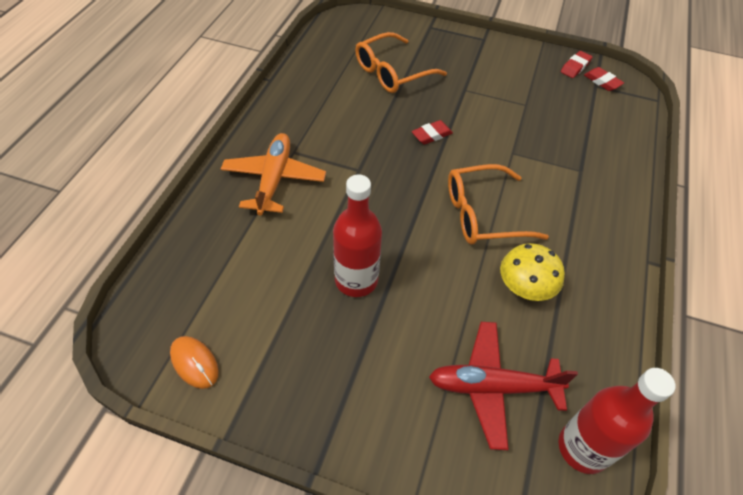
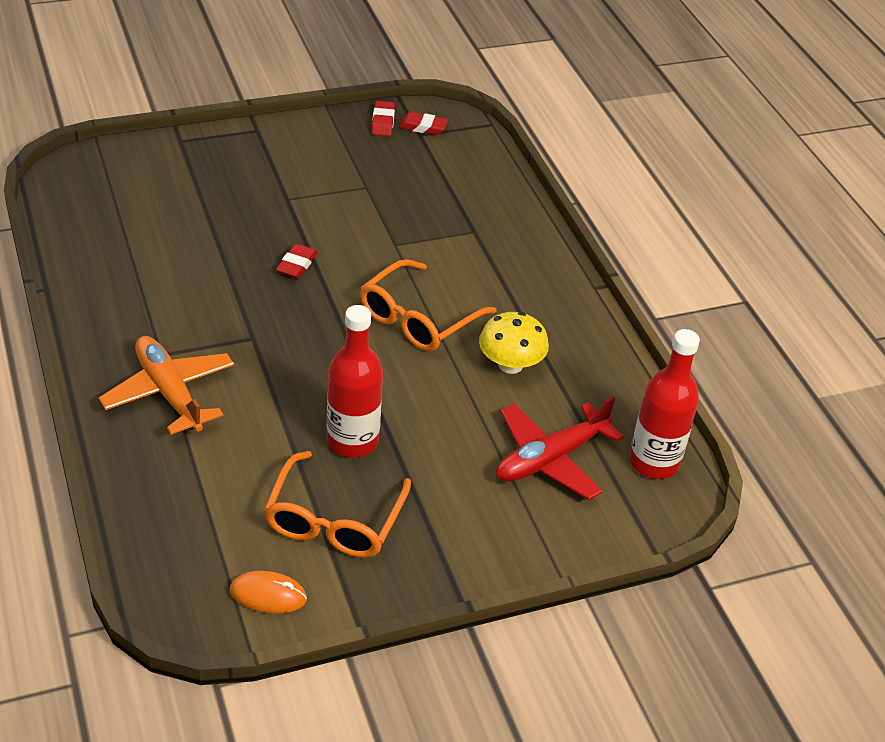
camera: 40 degrees left, 10 degrees down
(392, 72) = (187, 214): orange glasses -> orange glasses (334, 519)

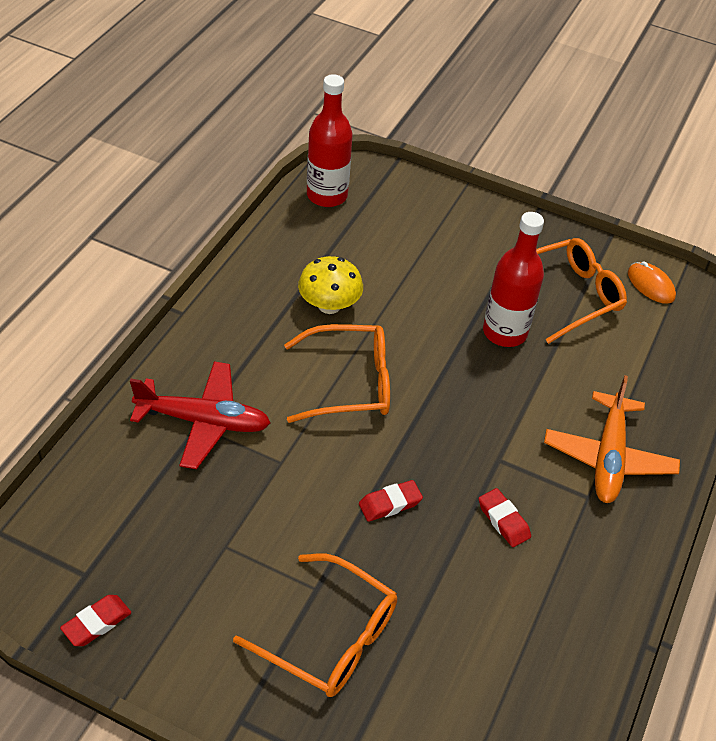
camera: 135 degrees left, 5 degrees up
(252, 184) = (329, 636): none -> orange glasses
(423, 127) = (68, 582): red eraser -> red eraser (503, 520)
(550, 459) = (387, 238): red plane -> red plane (203, 421)

